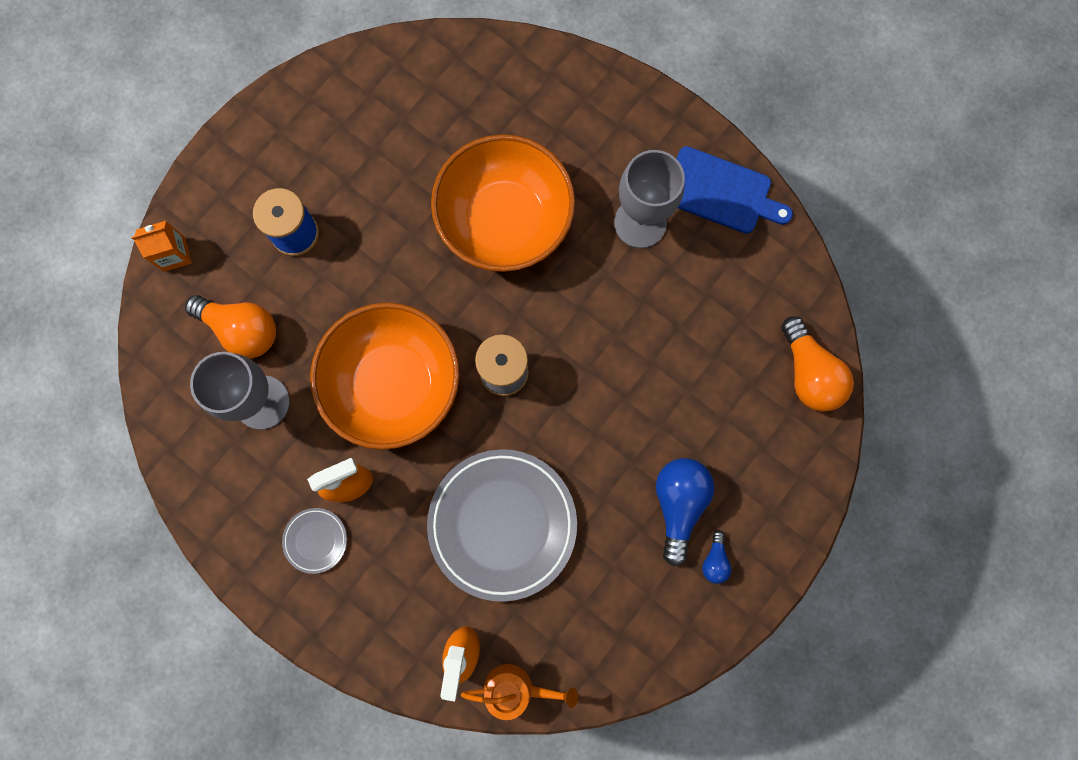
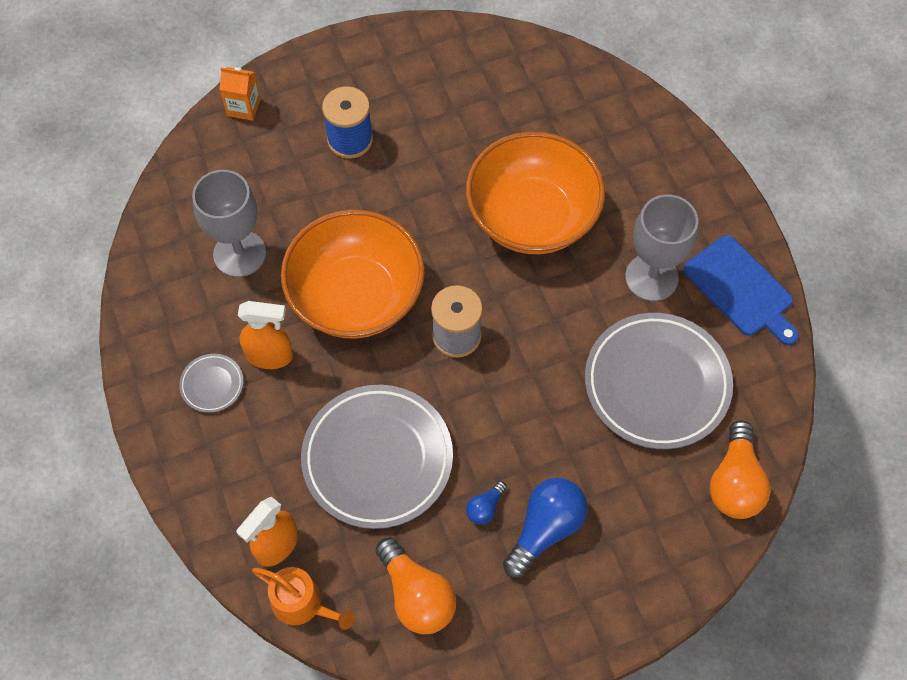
camera: 30 degrees right, 15 degrees down
(242, 330) = (260, 190): orange light bulb -> orange light bulb (416, 595)
(698, 320) = (656, 384): none -> grey plate
(714, 560) = (550, 596): blue light bulb -> blue light bulb (485, 508)

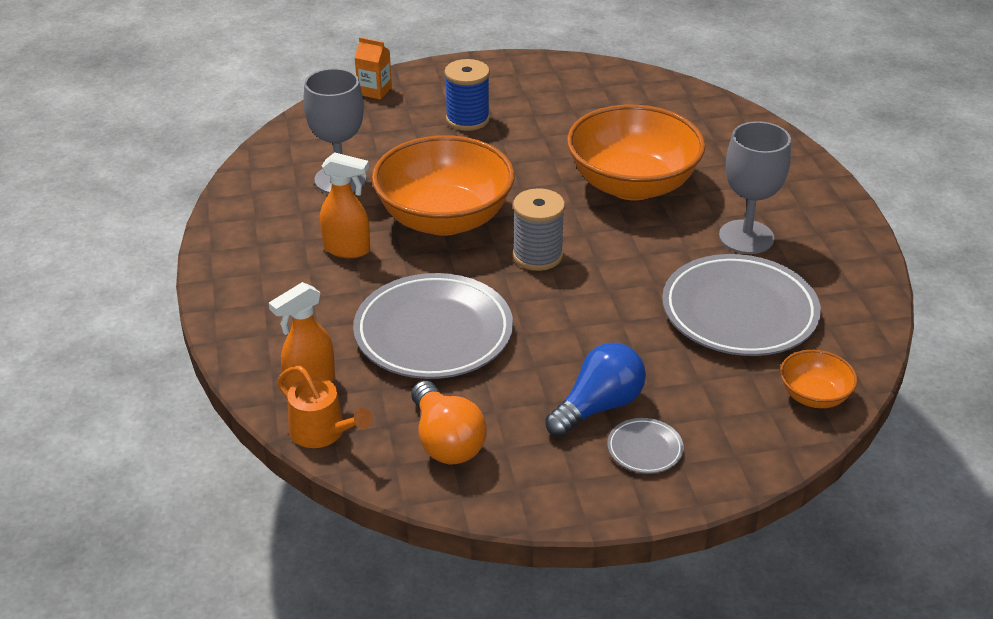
camera: 10 degrees right, 25 degrees down
(212, 384) = (284, 262): grey plate -> grey plate (644, 449)
(485, 508) = (537, 382): blue light bulb -> none
(735, 482) = (814, 396): orange light bulb -> orange bowl
(741, 289) = (839, 255): blue cutting board -> none

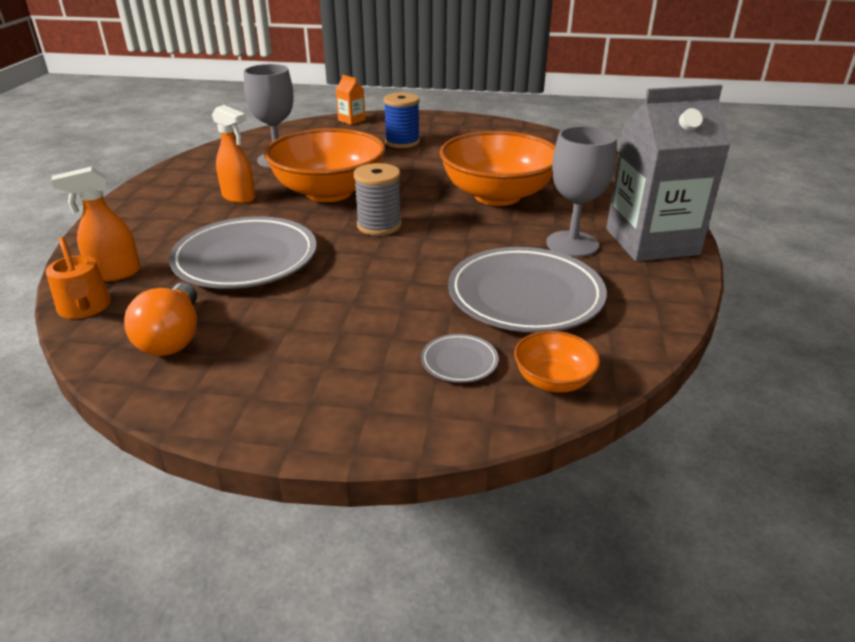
camera: 20 degrees right, 5 degrees down
(598, 406) = (331, 341): blue light bulb -> none
(644, 449) = (342, 387): grey plate -> grey plate (459, 362)
(818, 217) = (651, 242): none -> grey carton

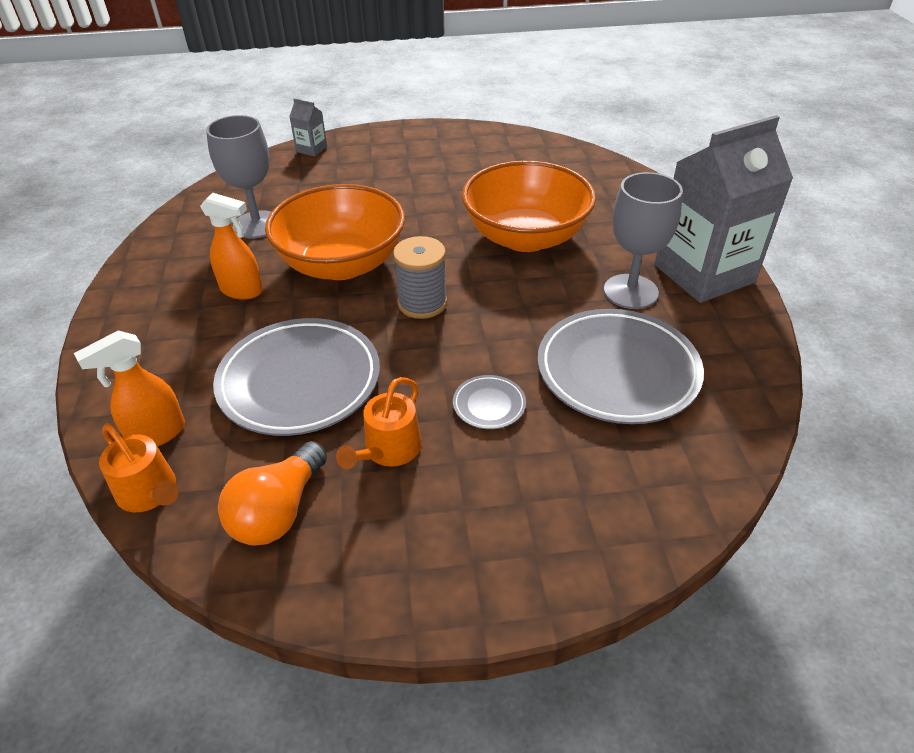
camera: 15 degrees left, 10 degrees up
(173, 338) = (278, 511): orange light bulb -> orange light bulb turned 45 degrees clockwise
(288, 314) = (389, 450): none -> orange watering can
(351, 120) = (311, 149): orange carton -> grey carton
(402, 142) = (386, 175): blue spool -> none
(459, 362) = (594, 472): grey plate -> grey plate (489, 405)
(553, 381) = (692, 474): orange bowl -> none

